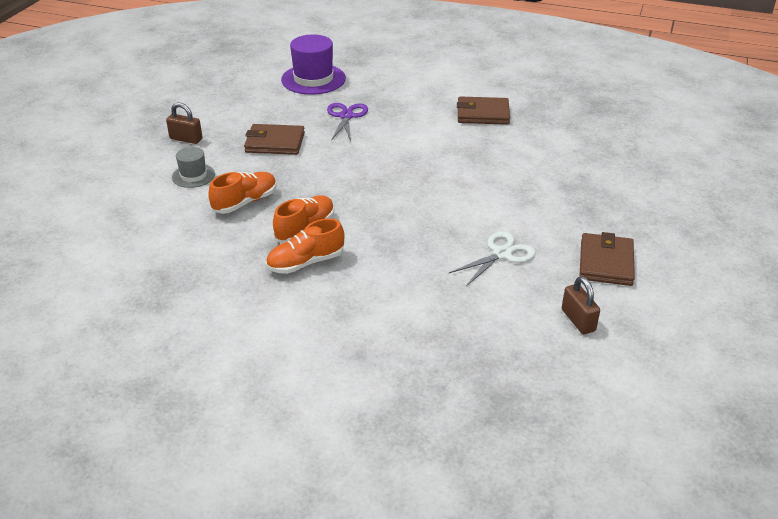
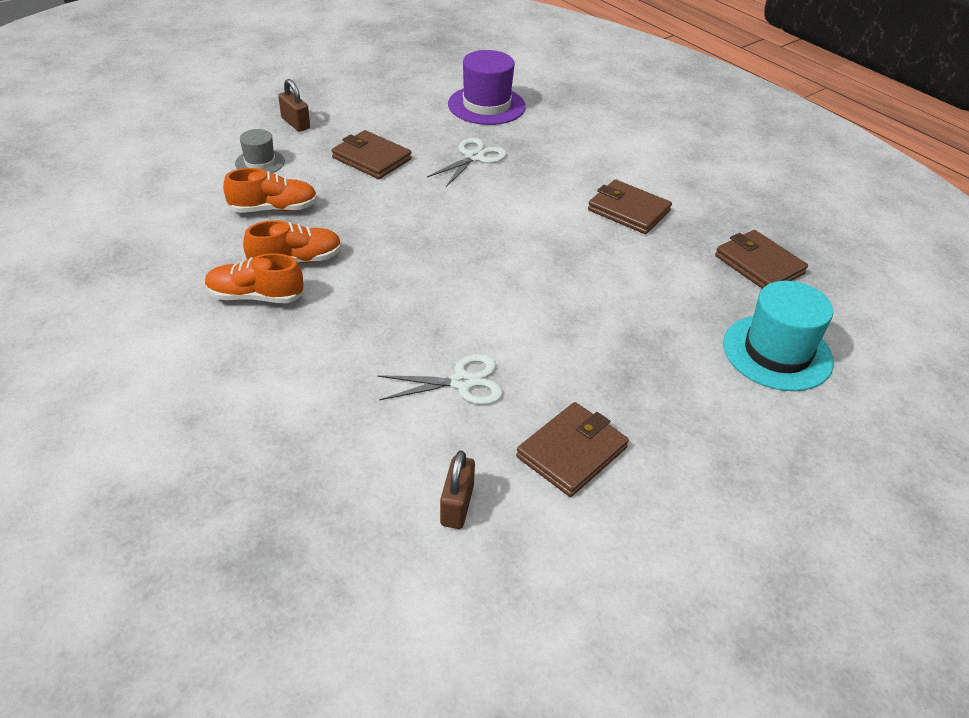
camera: 30 degrees right, 5 degrees up
(346, 116) = (474, 157): purple scissors -> white scissors
(590, 117) = (759, 265): none -> brown wallet
(650, 162) = (777, 352): none -> turquoise hat

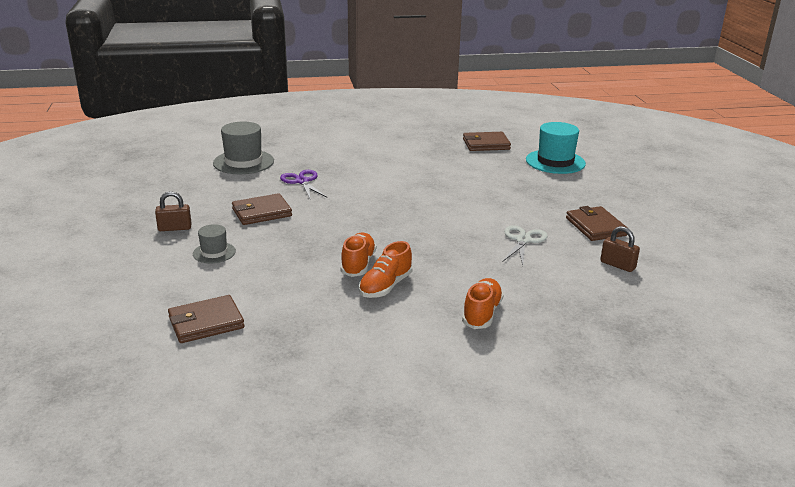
camera: 60 degrees left, 15 degrees down
(274, 209) = (285, 259): orange shoe -> orange shoe (482, 313)
(474, 157) = (302, 181): white scissors -> purple scissors
(486, 105) = (243, 162): purple hat -> grey hat
(628, 210) = (408, 158): brown wallet -> brown wallet (206, 322)

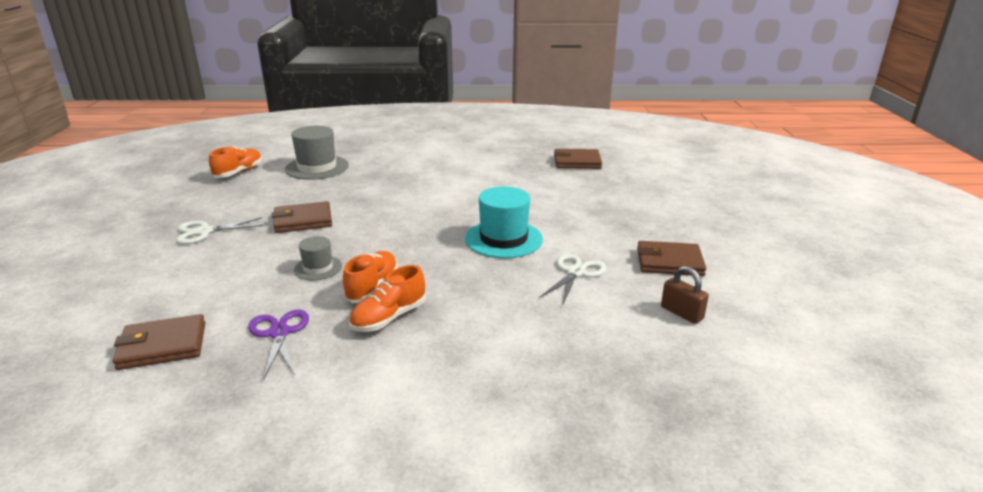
camera: 10 degrees right, 0 degrees up
(175, 228) = (204, 232): brown padlock -> white scissors
(214, 253) = (226, 262): grey hat -> grey hat (318, 268)
(302, 181) = (364, 190): purple scissors -> purple scissors (279, 333)
(482, 313) = (487, 364): orange shoe -> orange shoe (239, 172)
(555, 162) = (647, 184): turquoise hat -> turquoise hat (503, 239)
(595, 227) = (669, 262): brown wallet -> brown wallet turned 75 degrees counterclockwise

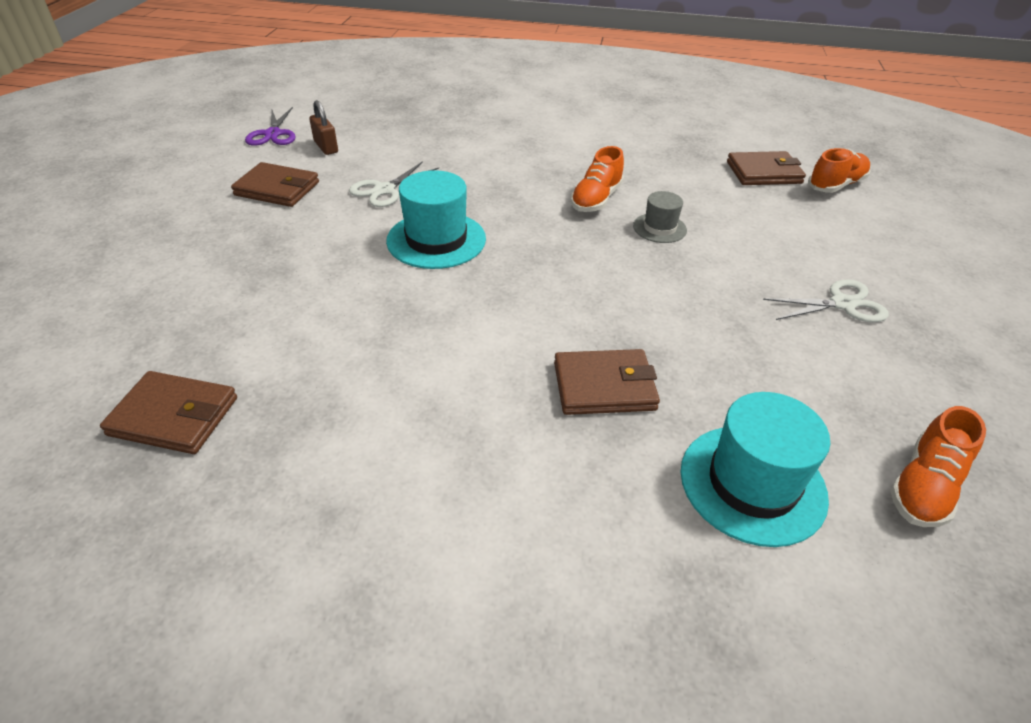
camera: 170 degrees left, 15 degrees up
(279, 333) = (671, 171): purple scissors -> purple scissors (273, 134)
(303, 220) = (709, 308): brown wallet -> brown wallet (604, 386)
(317, 167) = (752, 483): grey hat -> turquoise hat
(389, 318) = (578, 171): orange shoe -> orange shoe (836, 185)

